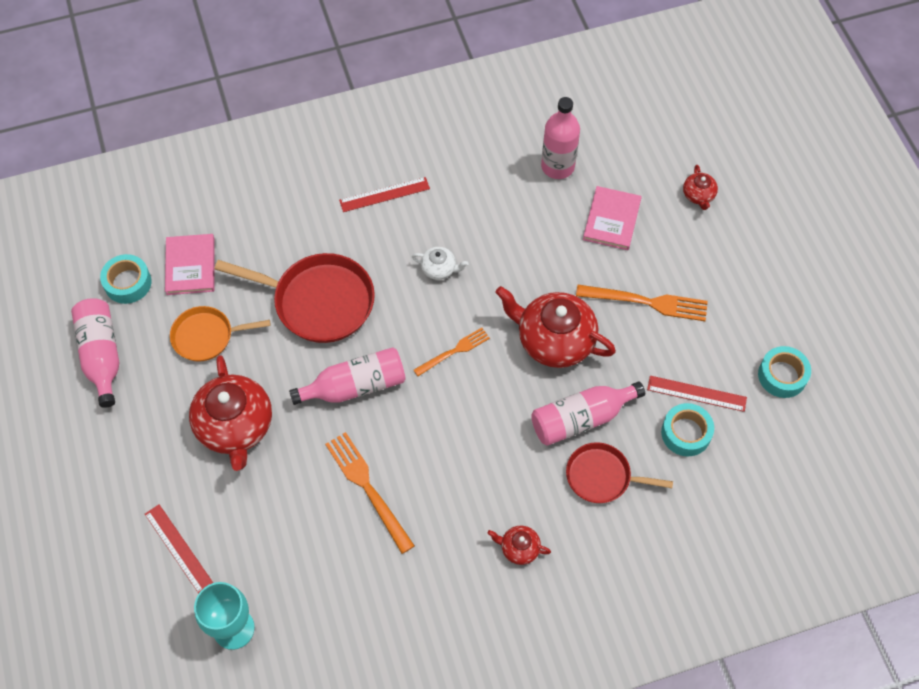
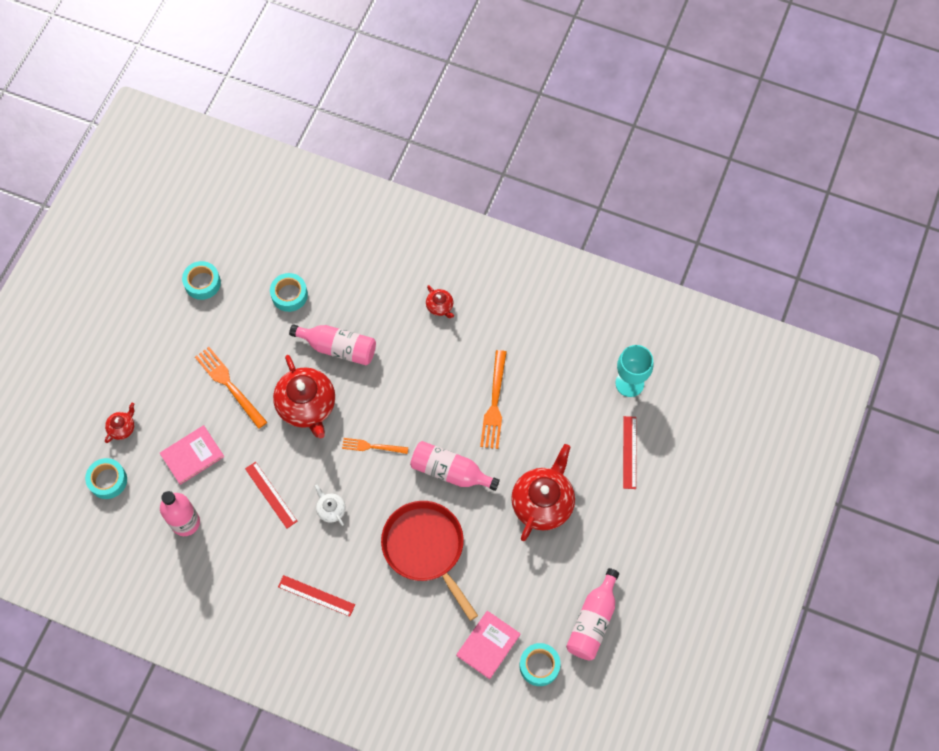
camera: 140 degrees left, 5 degrees up
(206, 336) = (516, 581): orange pan -> none
(602, 476) = (359, 308): red pan -> none
(660, 148) = (108, 480): none -> turquoise tape
(696, 393) = (260, 311): red ruler -> red ruler (271, 495)

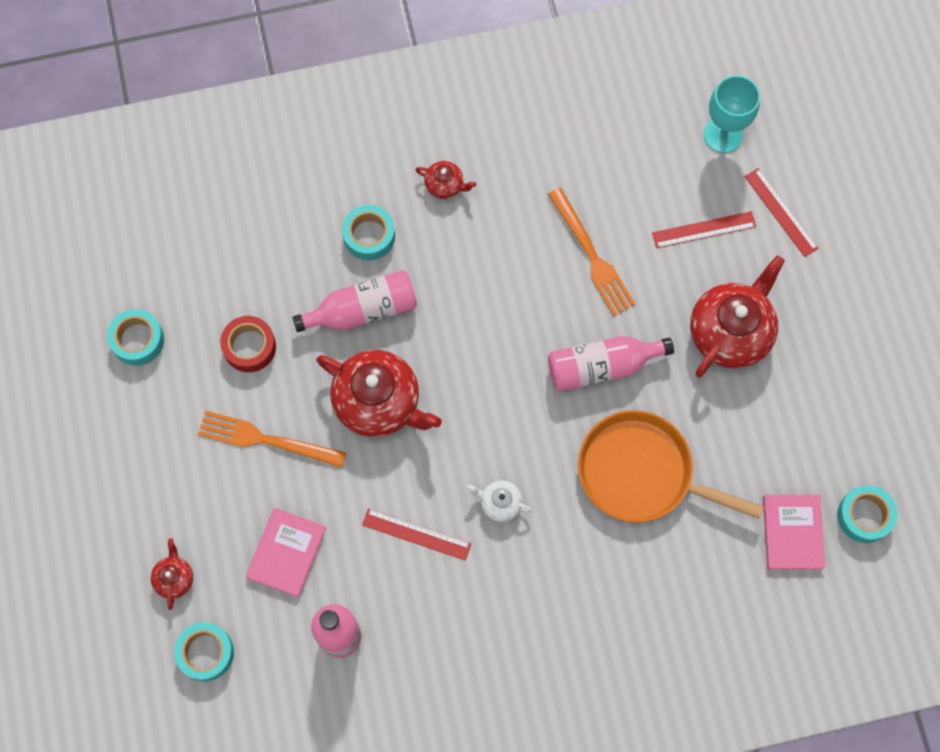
camera: 35 degrees left, 5 degrees up
(260, 327) = (249, 347): none -> red tape
(289, 295) = (256, 286): turquoise tape -> turquoise tape (369, 236)
(316, 595) = (559, 613): red ruler -> red ruler (704, 230)
(372, 446) = (491, 398): orange fork -> none
(426, 548) = (641, 473): red pan -> orange pan
(543, 503) = (730, 332): red teapot -> red teapot turned 45 degrees clockwise
(593, 621) = (883, 426): pink bottle -> none

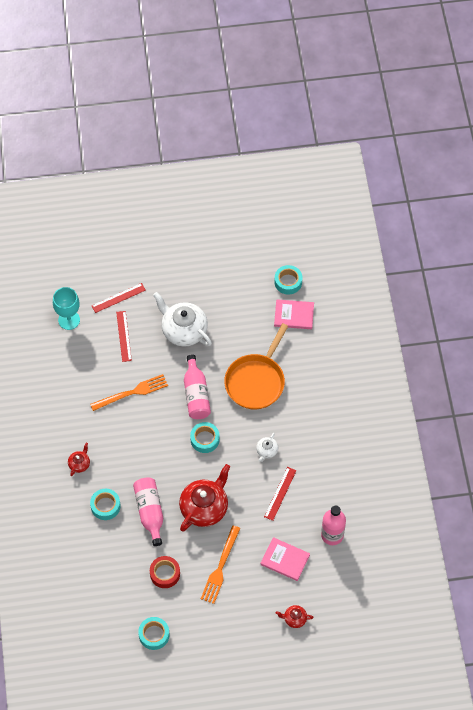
camera: 85 degrees left, 10 degrees down
(206, 653) = (336, 603): turquoise tape -> turquoise tape (205, 439)
(730, 332) = (183, 330): red teapot -> white teapot

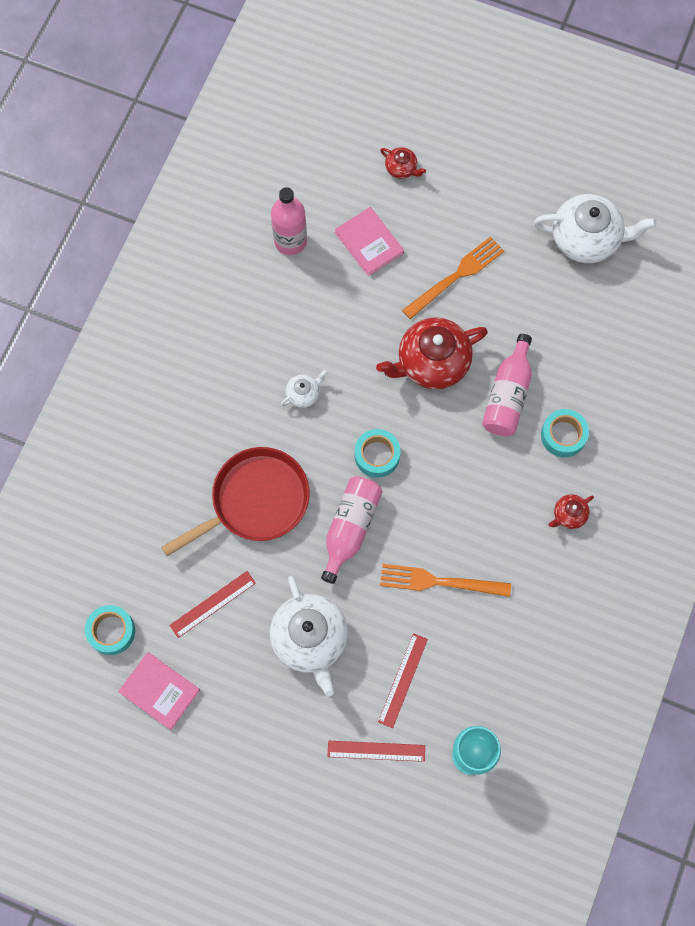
camera: 150 degrees left, 10 degrees up
(154, 635) = (586, 239): turquoise tape -> white teapot
(165, 574) = (532, 305): red tape -> none
(256, 381) = (255, 501): orange pan -> red pan
(280, 493) = (322, 328): red ruler -> red ruler (212, 604)
(294, 315) = (138, 572): pink book -> pink book (159, 691)

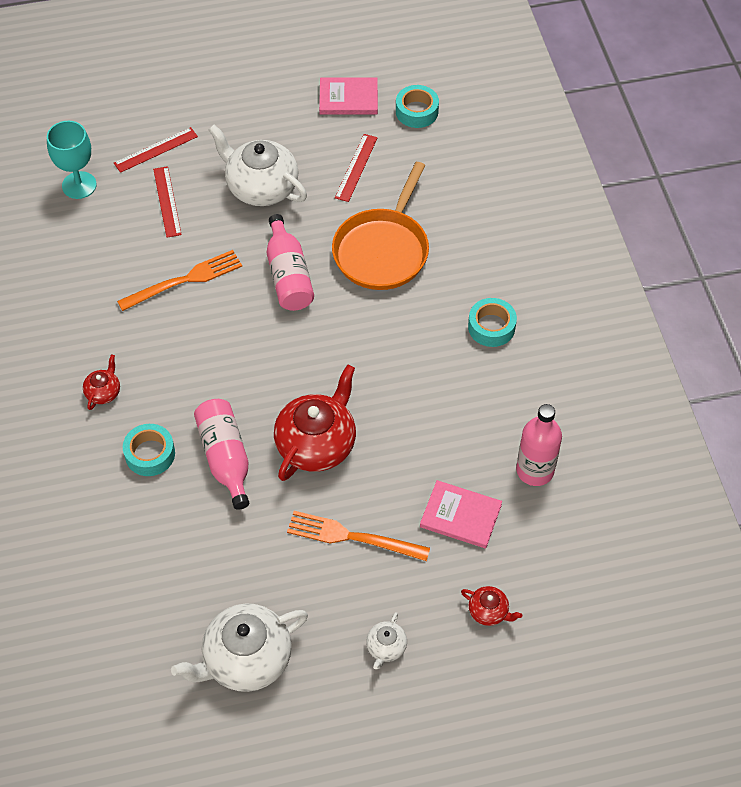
camera: 145 degrees right, 15 degrees down
(255, 501) = (383, 250): red pan -> orange pan
(303, 394) = (411, 350): white teapot -> white teapot (386, 647)
(377, 455) = (308, 340): turquoise tape -> turquoise tape (491, 327)
(401, 168) = (489, 611): red teapot -> red teapot turned 150 degrees counterclockwise
(456, 276) = (352, 537): orange fork -> orange fork turned 90 degrees clockwise

